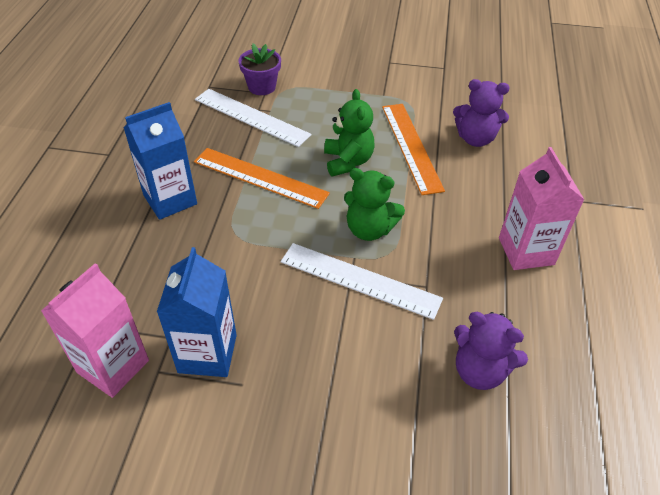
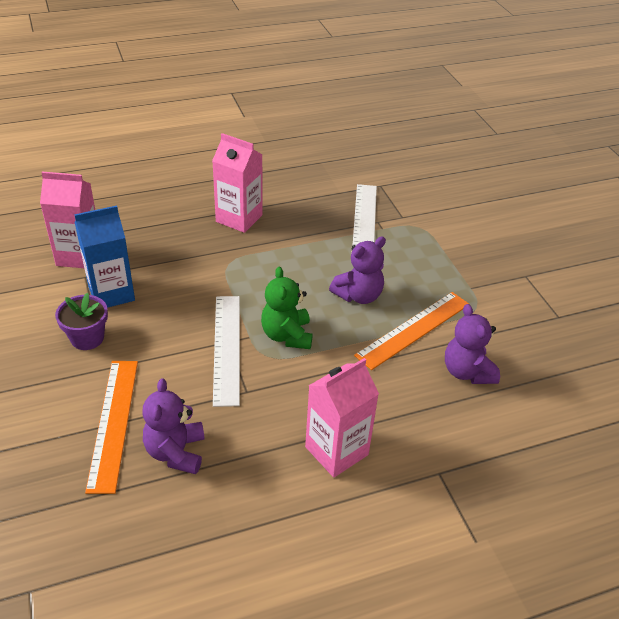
camera: 60 degrees right, 5 degrees down
(170, 199) = (239, 218): blue carton -> pink carton
(260, 177) = (298, 253): orange ruler -> orange ruler (113, 423)
(262, 87) = (408, 212): purple flower pot -> purple flower pot (87, 338)
(348, 161) = (358, 295): green teddy bear -> purple teddy bear

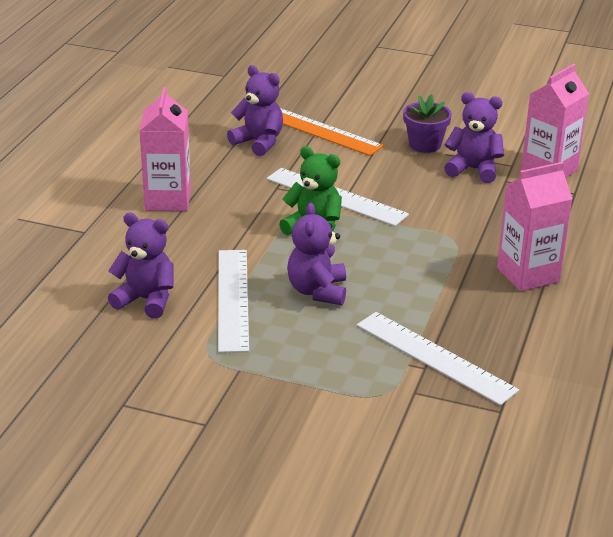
camera: 130 degrees right, 10 degrees down
(111, 293) = (473, 170): blue carton -> purple teddy bear
(413, 329) = (233, 299): orange ruler -> white ruler

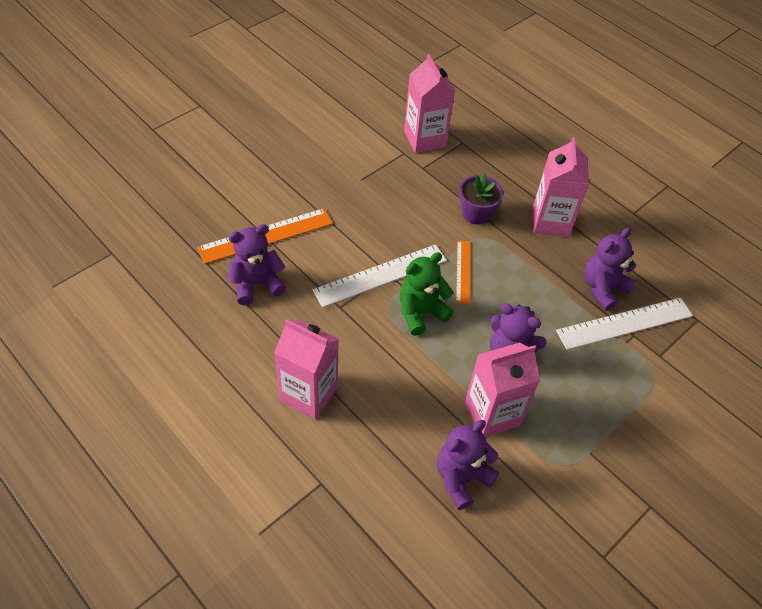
camera: 65 degrees left, 20 degrees up
(233, 299) = (492, 413): white ruler -> pink carton
(392, 239) = (463, 271): none -> orange ruler
(425, 145) = (339, 184): purple flower pot -> purple flower pot (476, 213)
(473, 170) = (396, 176): purple teddy bear -> purple teddy bear (603, 288)

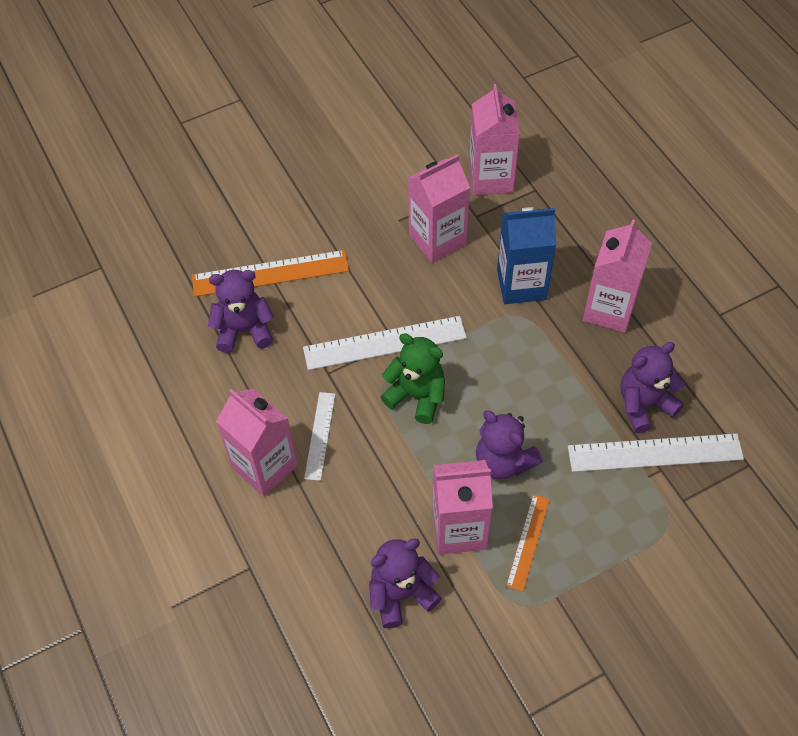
camera: 20 degrees right, 5 degrees up
(349, 359) = (320, 435): none -> white ruler
(397, 190) = (437, 240): none -> pink carton
(421, 312) = (417, 396): green teddy bear -> green teddy bear turned 45 degrees clockwise
(463, 271) = (482, 355): orange ruler -> orange ruler (528, 542)
(476, 213) = (521, 284): purple flower pot -> blue carton

